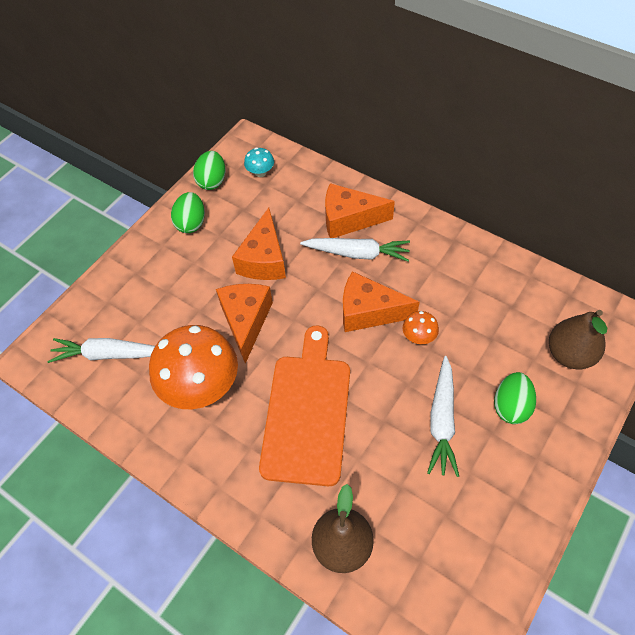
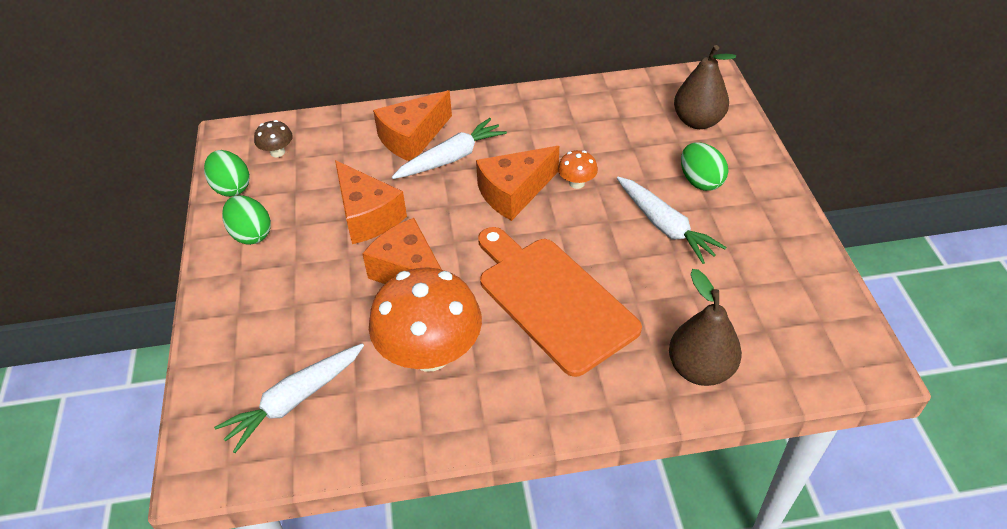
camera: 45 degrees left, 10 degrees down
(260, 172) = (277, 152): turquoise mushroom -> brown mushroom

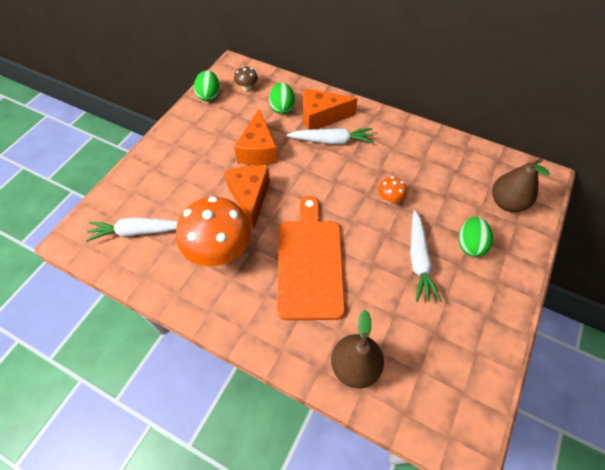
camera: 35 degrees right, 10 degrees up
(251, 234) = (196, 127): green egg -> green egg (282, 108)
(514, 193) = (347, 183): orange cheese -> none

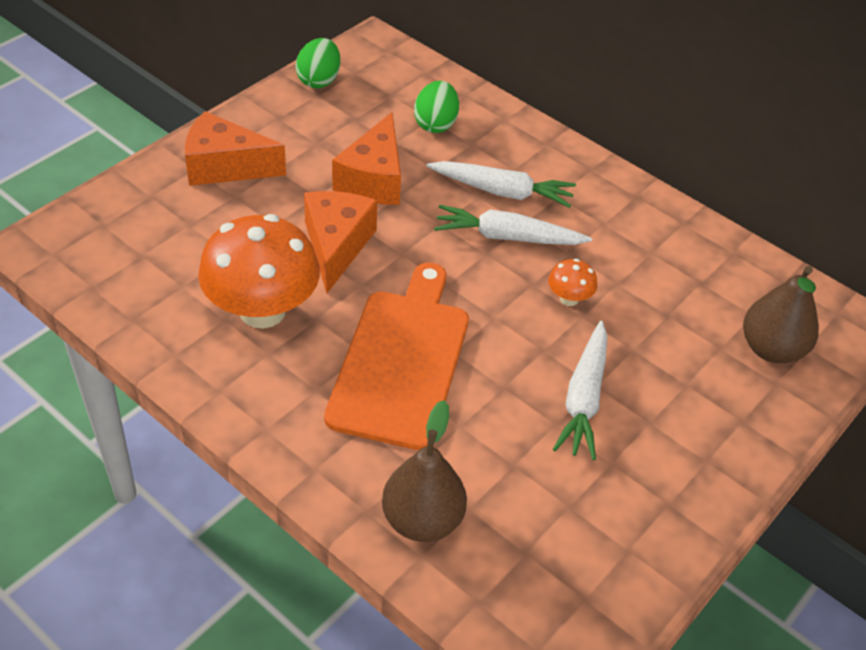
camera: 10 degrees right, 10 degrees down
(137, 232) = (142, 255): white carrot -> white carrot (507, 237)
(247, 87) = (386, 80): brown mushroom -> none
(321, 117) = (497, 151): orange cheese -> orange cheese (225, 166)
(470, 244) = (681, 396): green egg -> none

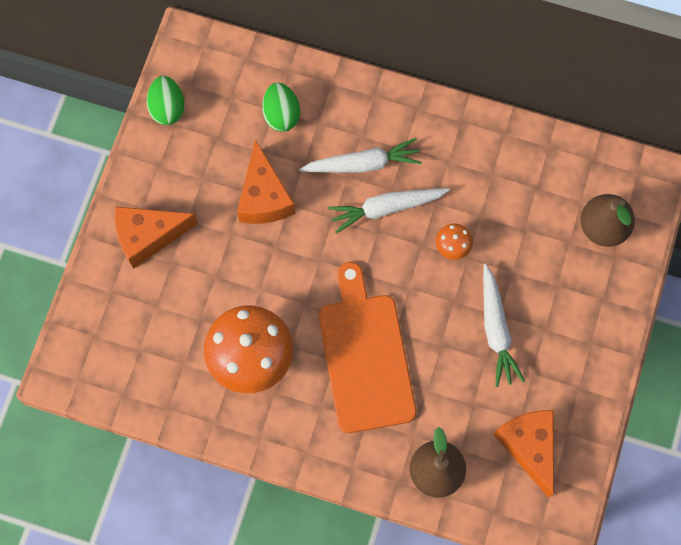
camera: 20 degrees left, 25 degrees up
(336, 246) = (270, 275): orange cheese -> orange cheese (529, 447)

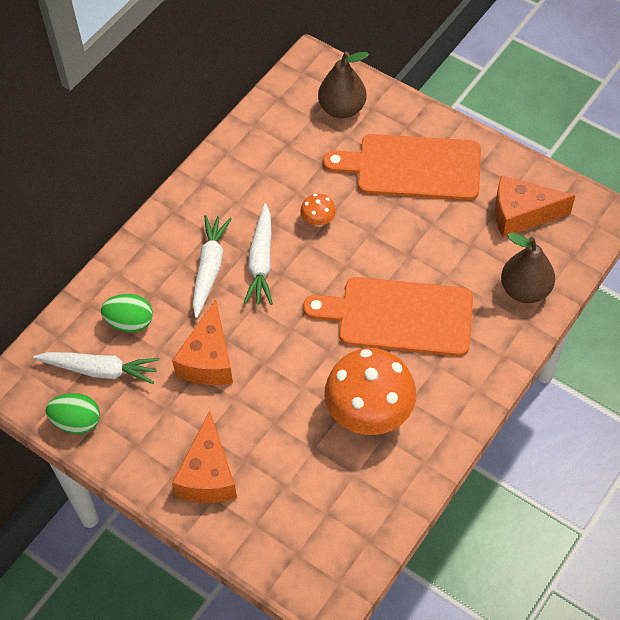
camera: 70 degrees left, 15 degrees down
(264, 197) = (208, 359): orange cheese -> orange cheese turned 90 degrees clockwise
(496, 330) = (408, 209): white carrot -> white carrot (100, 370)
(551, 320) = (412, 167): none -> orange cutting board

